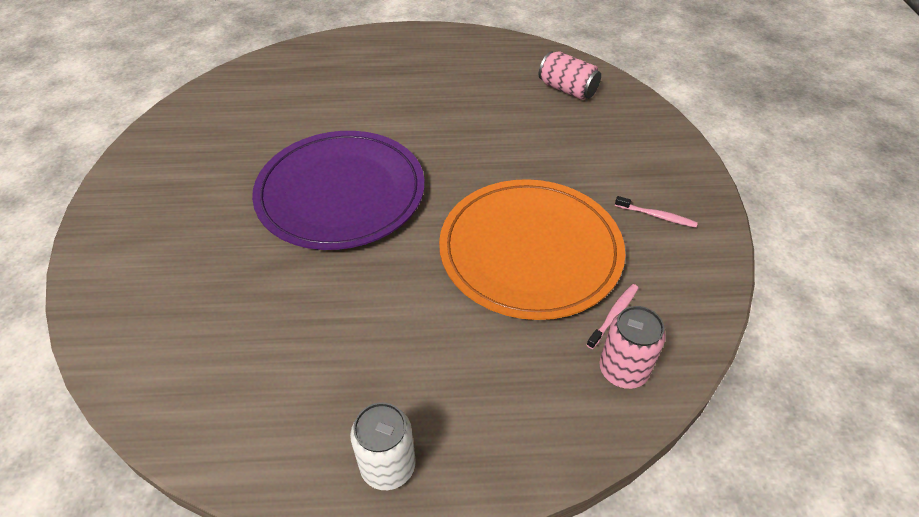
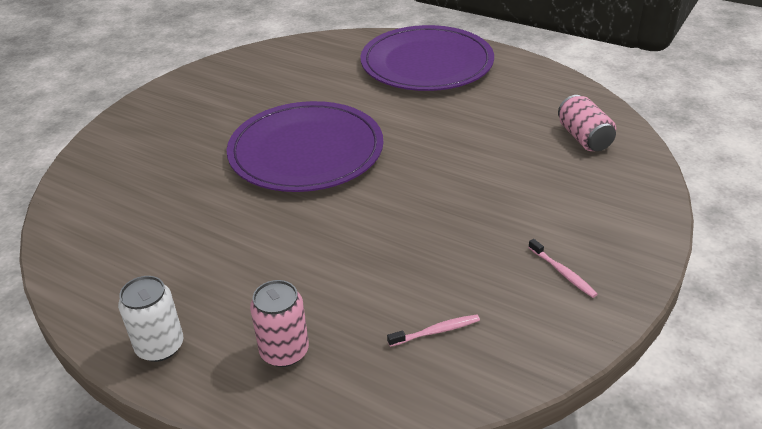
camera: 35 degrees right, 10 degrees down
(374, 62) = (427, 63): none -> purple plate
(530, 251) = (414, 252): orange plate -> none
(623, 370) = (400, 375): pink can -> pink can (284, 351)

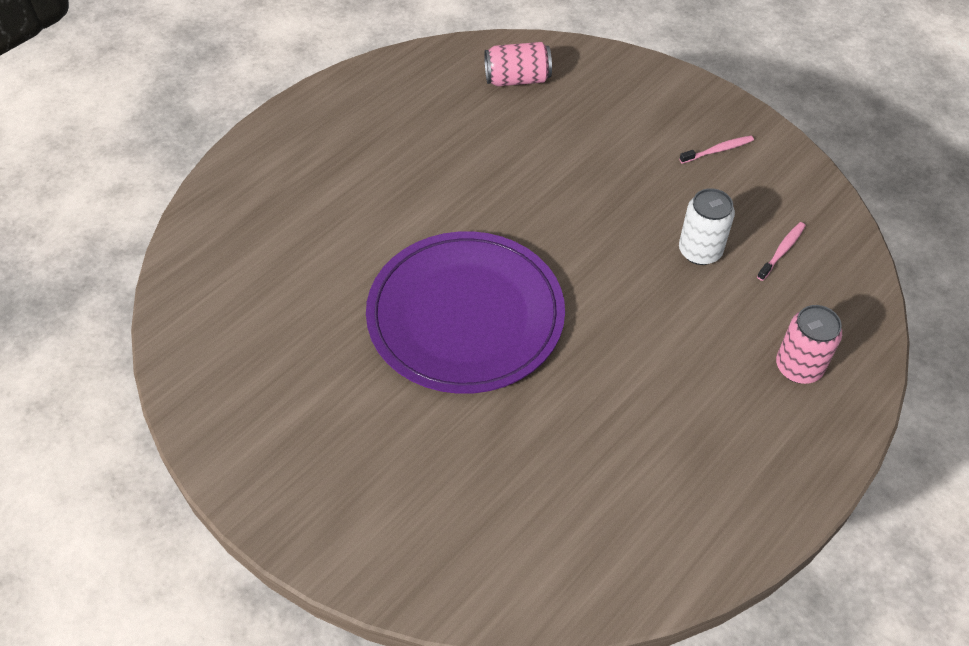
camera: 80 degrees left, 15 degrees up
(160, 346) = (784, 475): white can -> white can (700, 251)
(427, 63) = (303, 167): purple plate -> none
(436, 331) = (782, 251): pink toothbrush -> pink toothbrush turned 45 degrees clockwise

